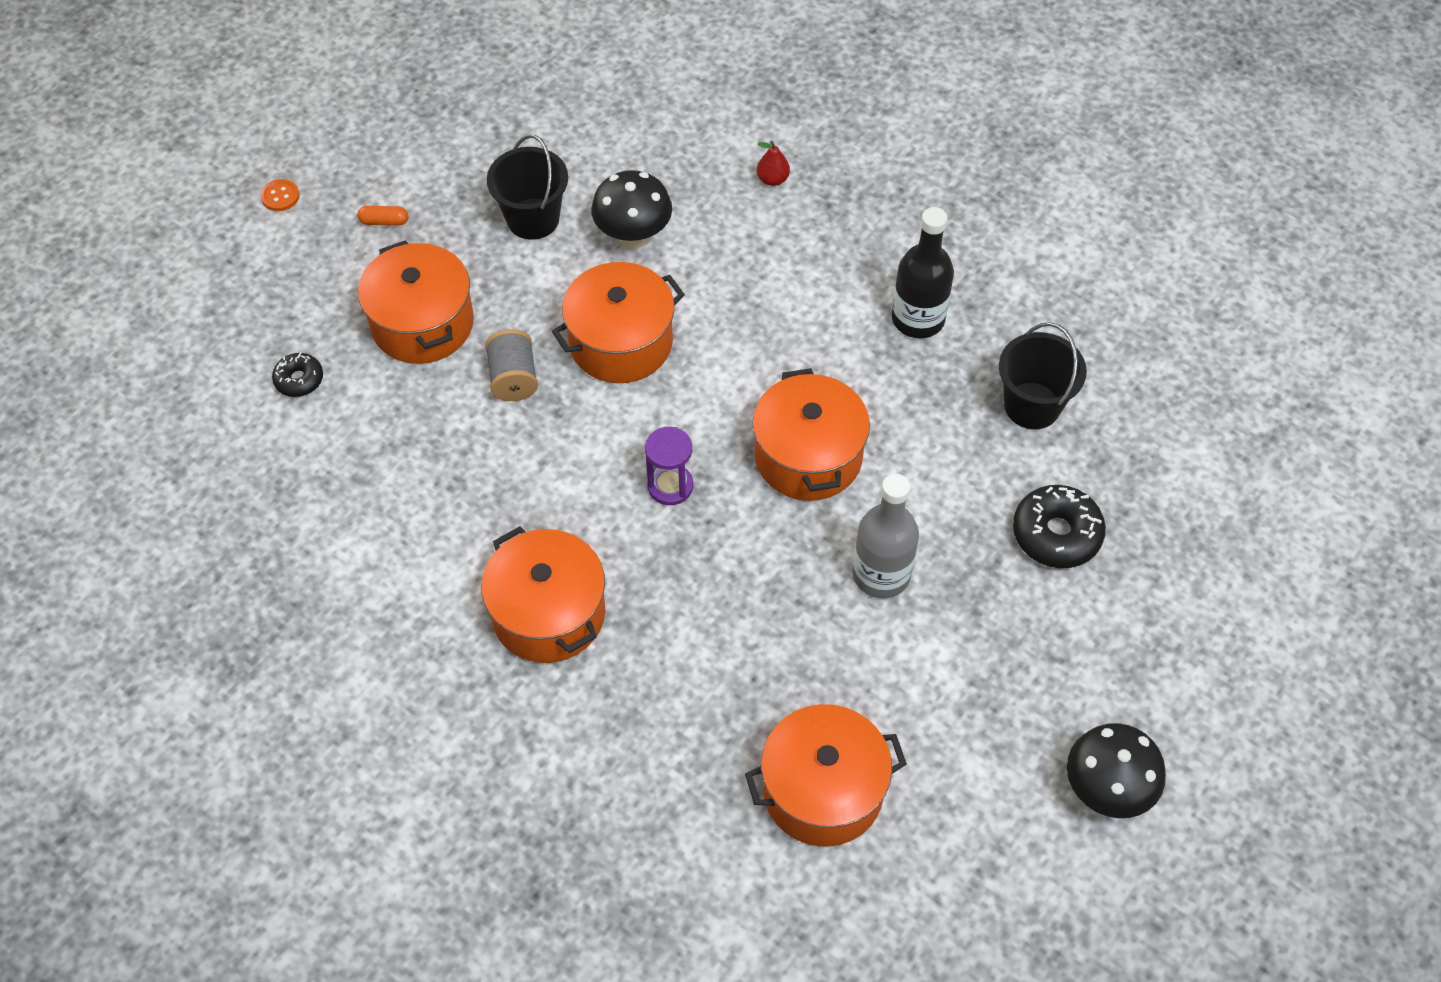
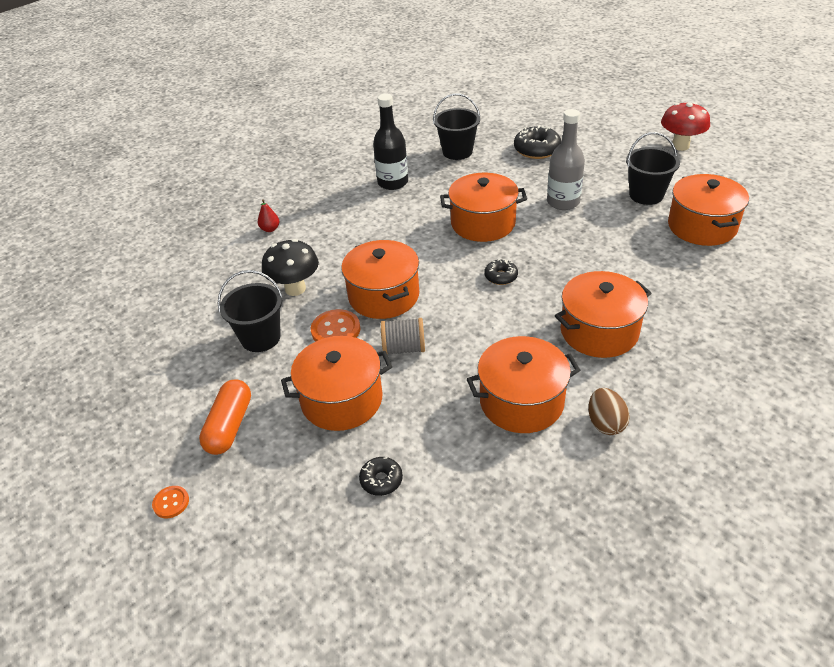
camera: 80 degrees left, 15 degrees down
(375, 612) = (605, 423): none -> brown egg
(384, 221) = (230, 426): orange capsule -> orange capsule, size x2.01
(415, 517) = (521, 401): none -> orange pot
(548, 297) = (336, 330): none -> orange button
(670, 486) = (501, 276): purple hourglass -> black donut
(916, 710) = (646, 195): none -> black bucket
(1106, 791) = (680, 146): black mushroom -> red mushroom

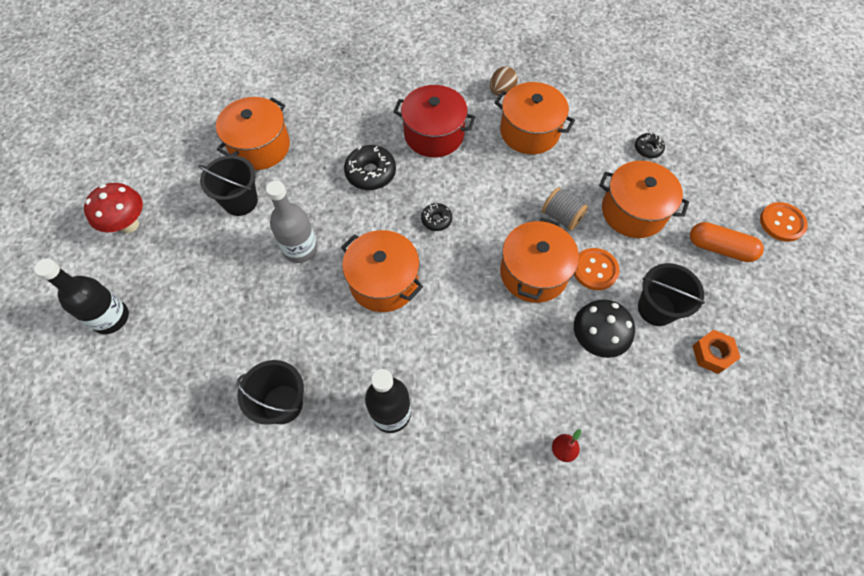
camera: 140 degrees left, 20 degrees up
(171, 503) = (782, 223): orange button -> orange button, size x1.71
(192, 338) = (712, 354): none -> orange nut
(230, 426) = (720, 248): orange capsule -> orange capsule turned 60 degrees clockwise
(537, 150) = (221, 333): black donut -> black donut (371, 173)
(599, 331) = (434, 134): orange pot -> red pot
(602, 120) = (111, 318): none -> black bottle

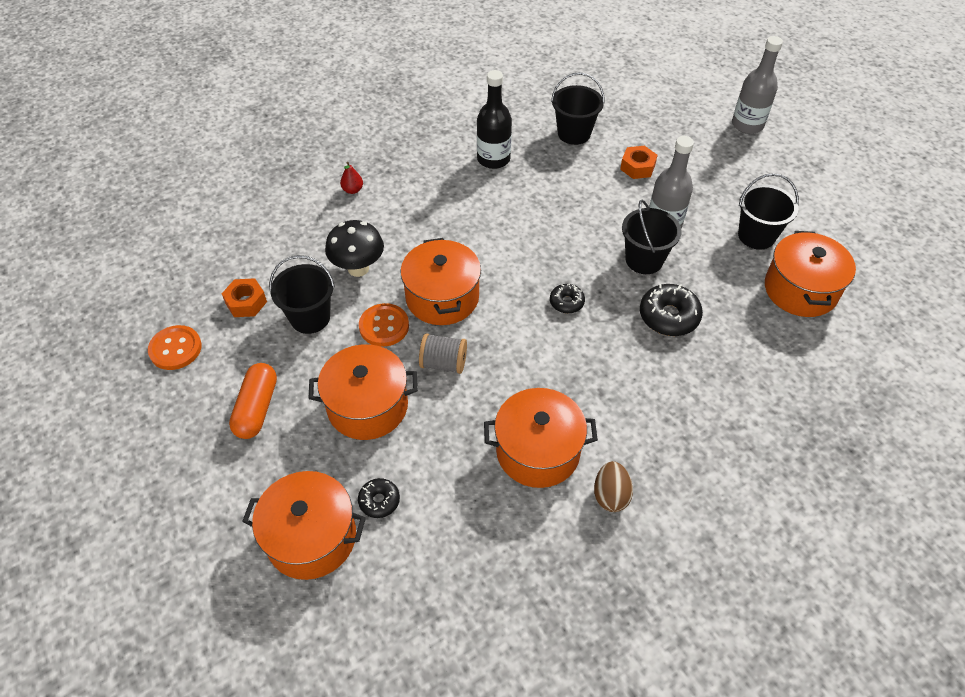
camera: 150 degrees right, 10 degrees down
(111, 318) = (747, 125): black bottle -> grey bottle
(129, 225) = (820, 179): red mushroom -> none
(263, 322) = (637, 167): none -> orange nut
(346, 225) = (644, 260): none -> black bucket
(384, 282) = (570, 232): orange pot -> orange pot (311, 537)
(434, 134) = (643, 391): red pot -> none
(720, 248) = (257, 408): orange capsule -> orange capsule turned 75 degrees counterclockwise
(782, 223) = (186, 475): orange button -> orange button (175, 349)

